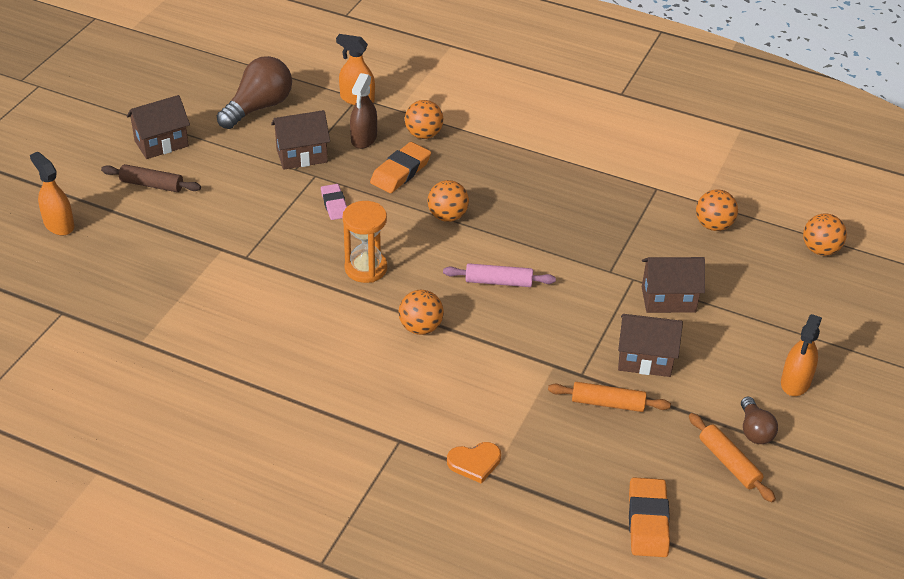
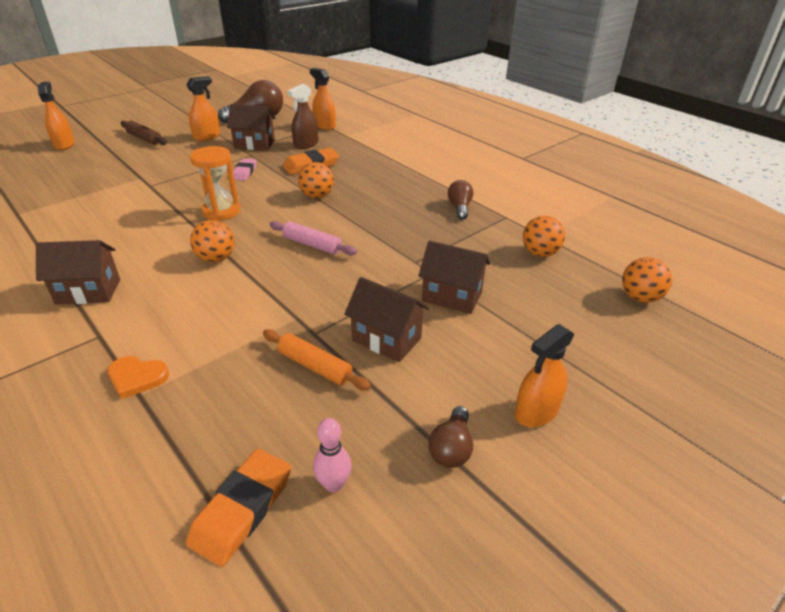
camera: 25 degrees right, 5 degrees down
(161, 143) = (177, 122): brown house -> brown house (88, 291)
(228, 159) = (207, 136): none -> orange spray bottle
(423, 134) = (349, 150): orange ball -> none
(604, 189) = (459, 207): none -> brown light bulb
(694, 483) = (333, 484): none -> pink bowling pin
(729, 463) = (393, 475): orange rolling pin -> none

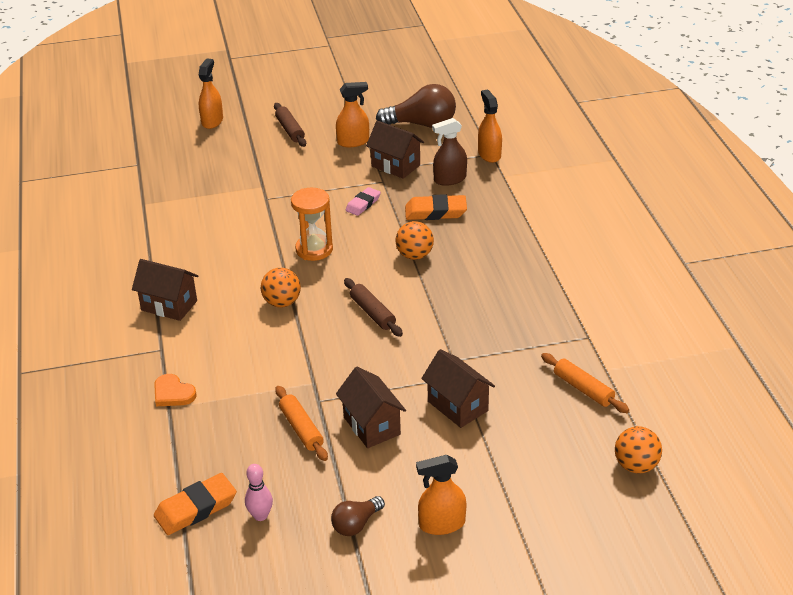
camera: 30 degrees right, 0 degrees up
(312, 245) = (372, 313): pink rolling pin -> brown rolling pin
(459, 207) = (549, 311): brown light bulb -> none
(539, 253) = (583, 389): orange ball -> orange rolling pin

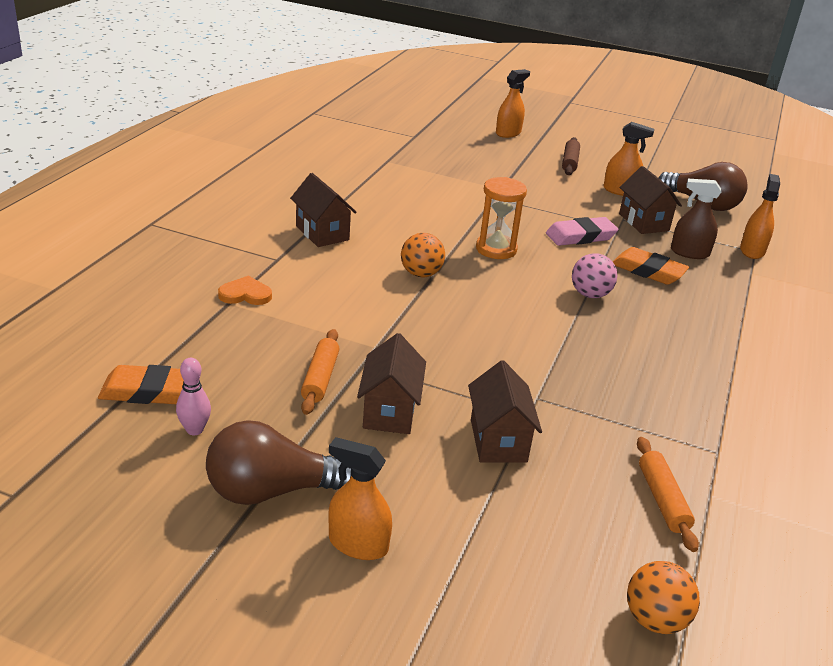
camera: 30 degrees right, 5 degrees down
(173, 393) = (245, 294): orange heart -> orange heart turned 105 degrees clockwise
(356, 524) = (271, 491): brown light bulb -> brown light bulb, size x1.82
(363, 204) = (580, 236): pink eraser -> pink eraser, size x1.54
(372, 313) = (497, 320): brown rolling pin -> none
(414, 255) = (590, 294): orange ball -> pink ball

